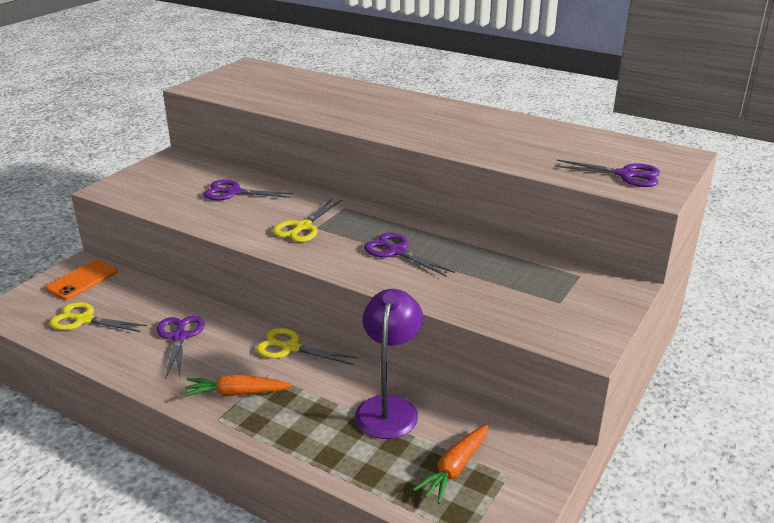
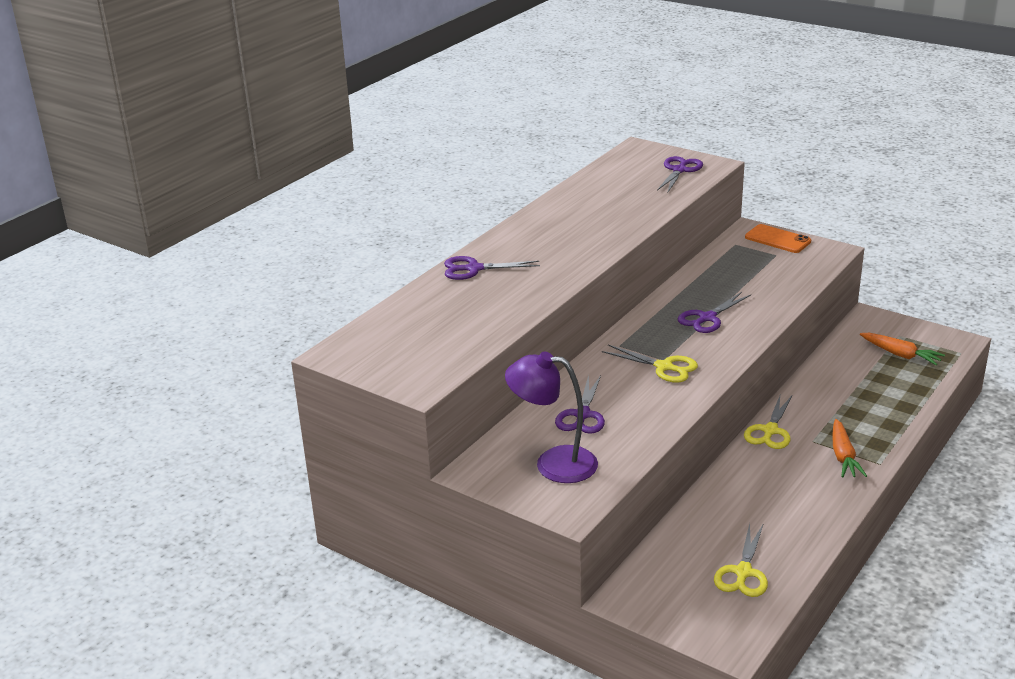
camera: 85 degrees left, 0 degrees up
(82, 280) = (659, 591): orange phone -> orange phone (777, 239)
(179, 337) = (764, 499): purple scissors -> purple scissors (474, 269)
(389, 407) = (841, 380): purple lamp -> purple lamp (553, 463)

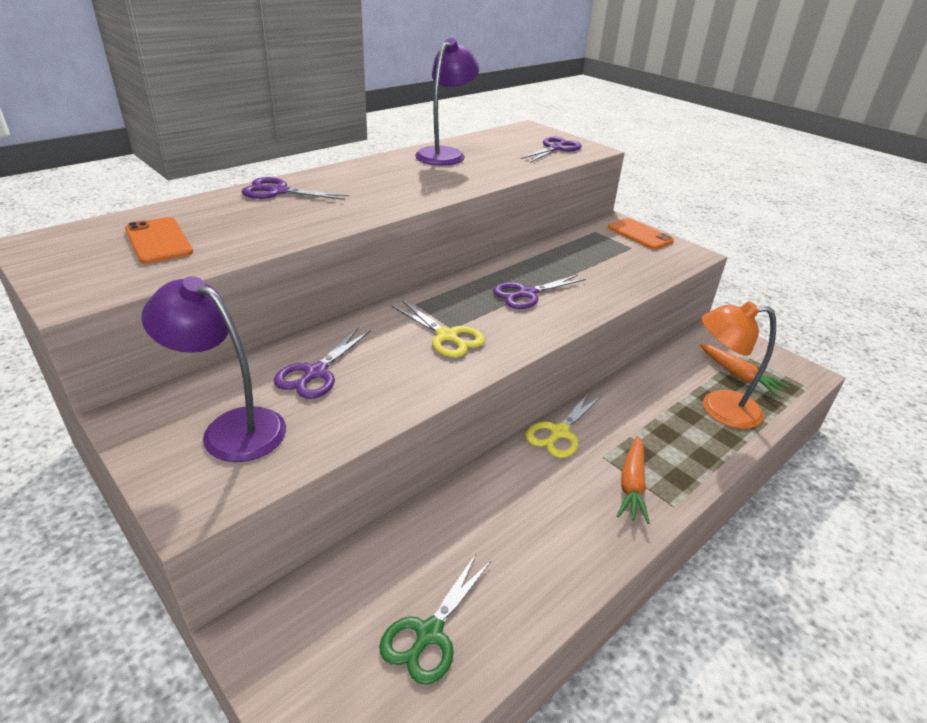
camera: 10 degrees right, 5 degrees up
(428, 333) = (158, 241): none -> orange phone
(583, 198) = (445, 154): none -> purple lamp
(743, 572) = (429, 633): yellow scissors -> green scissors
(892, 386) = (718, 409): none -> orange lamp

